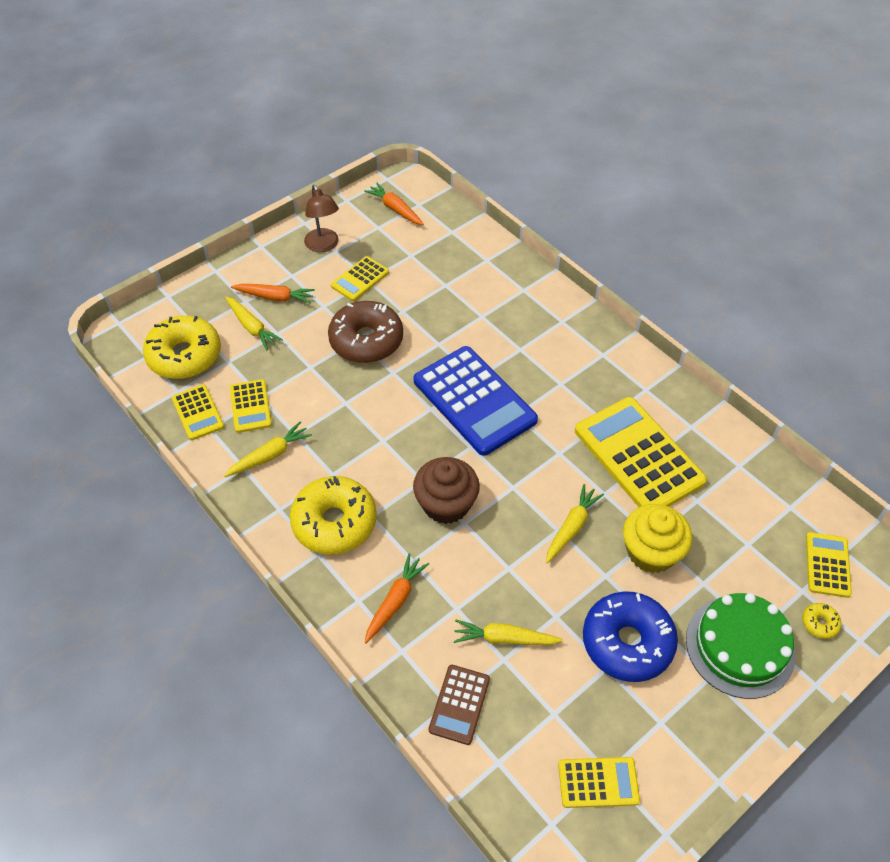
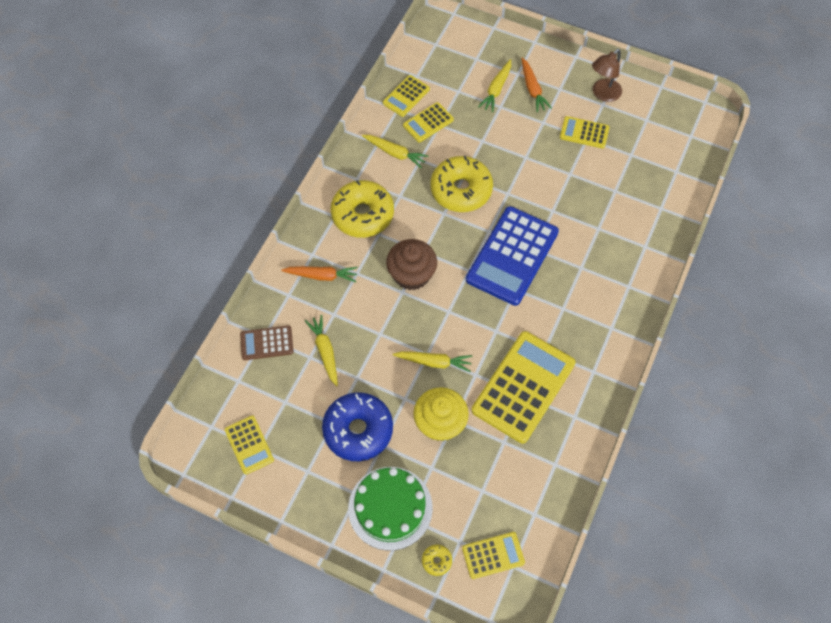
camera: 65 degrees right, 10 degrees up
(184, 356) = (448, 64): yellow donut -> yellow donut (461, 190)
(366, 340) = (527, 163): brown donut -> none
(395, 209) = (674, 122): orange carrot -> none

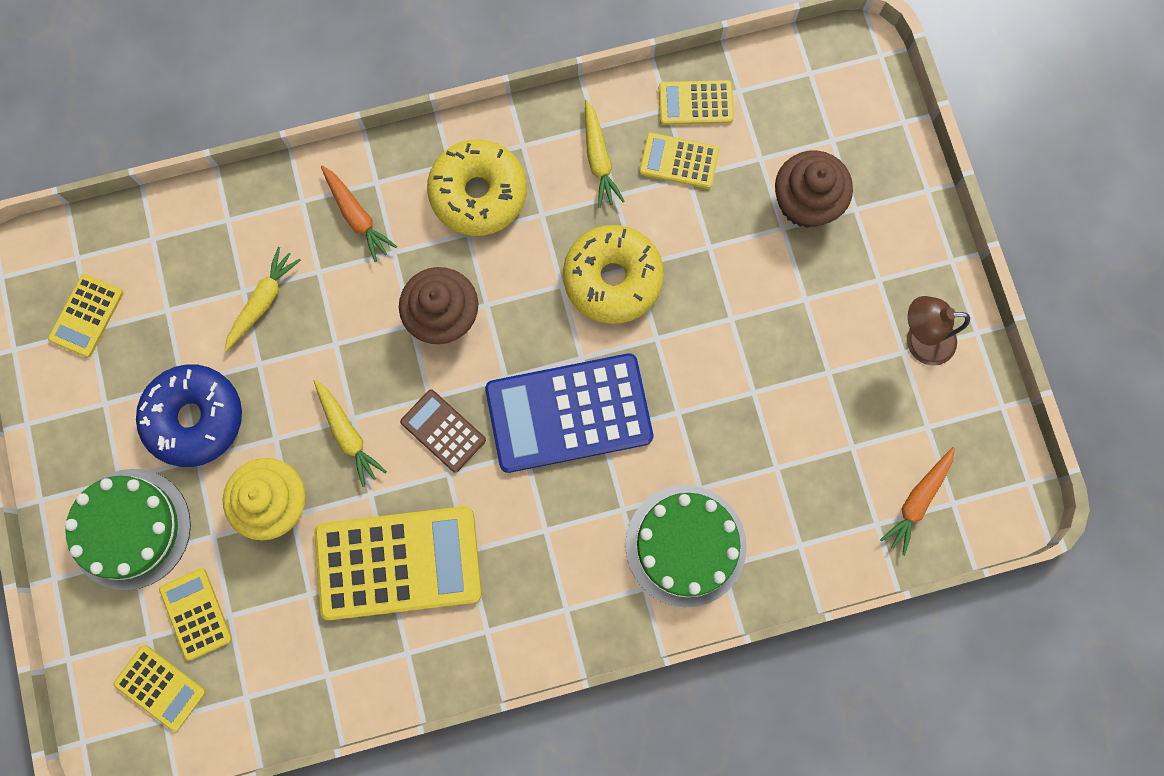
camera: 50 degrees right, 15 degrees up
(267, 343) = (222, 229): brown calculator -> brown calculator (443, 431)
(436, 561) = (107, 629): yellow donut -> none
(496, 89) = (805, 202): yellow carrot -> brown cupcake
(532, 89) = (846, 246): orange carrot -> orange carrot (917, 501)
(584, 133) = (834, 362): yellow calculator -> yellow calculator (196, 614)
(622, 254) = (685, 545): none -> green cake

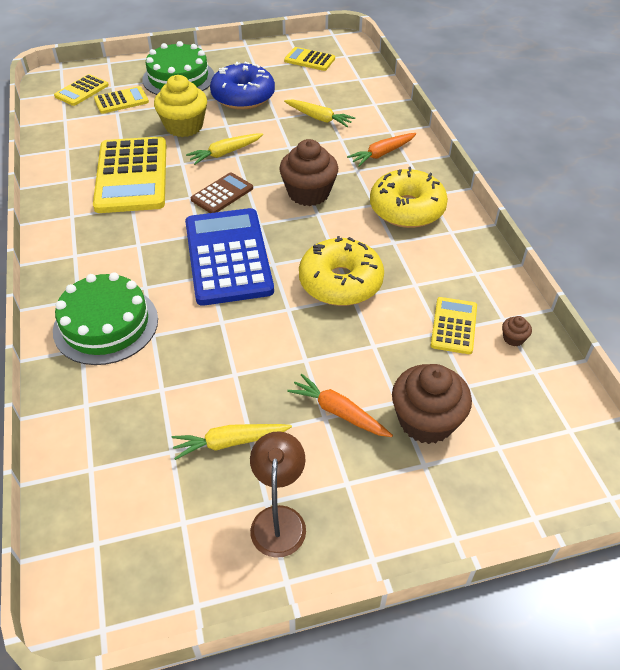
camera: 90 degrees right, 30 degrees down
(598, 159) = (447, 274): yellow carrot -> yellow carrot (230, 442)
(695, 103) = (513, 338): yellow calculator -> brown cupcake
(917, 501) = (106, 507): orange carrot -> orange carrot (338, 412)

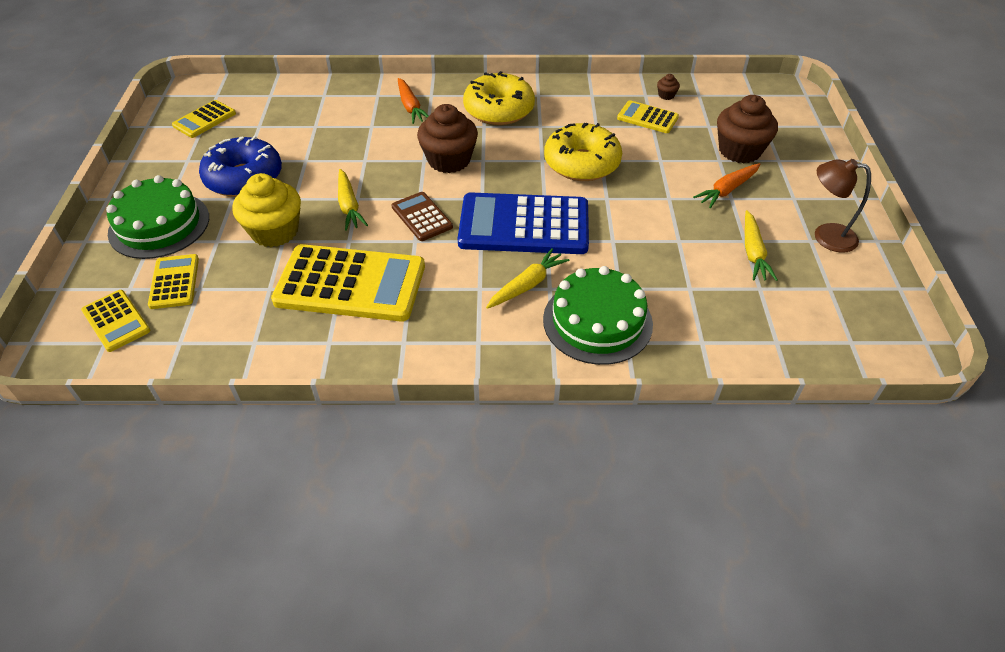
camera: 75 degrees left, 0 degrees up
(319, 118) = (325, 133): yellow carrot -> yellow carrot (527, 285)

